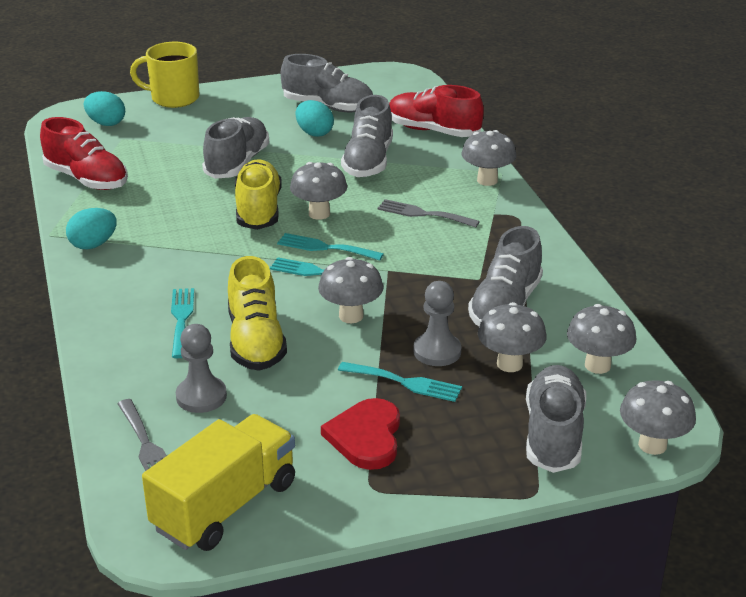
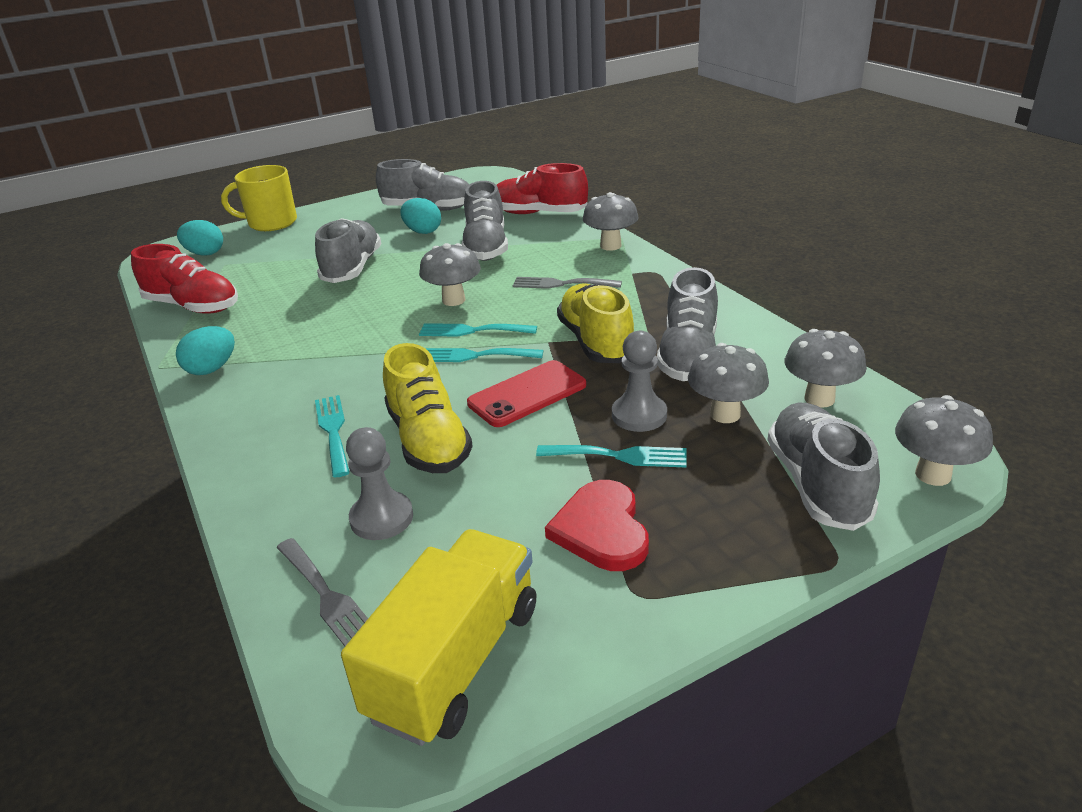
camera: 10 degrees left, 0 degrees up
(258, 210) = (388, 307): yellow shoe -> yellow shoe (596, 342)
(351, 316) = (527, 394): grey mushroom -> red phone

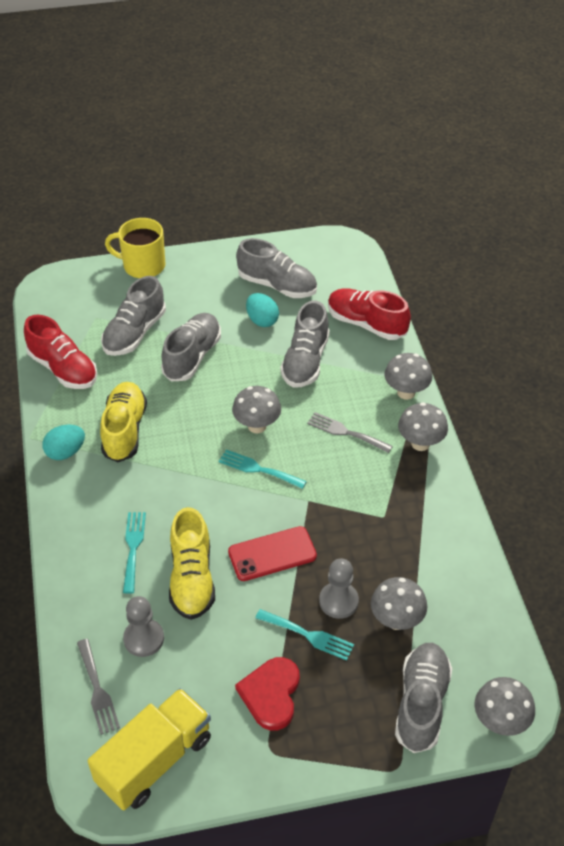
camera: 15 degrees right, 15 degrees up
(205, 253) = (83, 296): turquoise egg -> none
(475, 356) = (250, 499): turquoise fork -> none
(596, 342) = (342, 513): yellow shoe -> yellow shoe (124, 430)
(688, 356) = (401, 551): grey shoe -> grey shoe (134, 333)
(819, 399) = (468, 627): grey mushroom -> grey mushroom (420, 443)

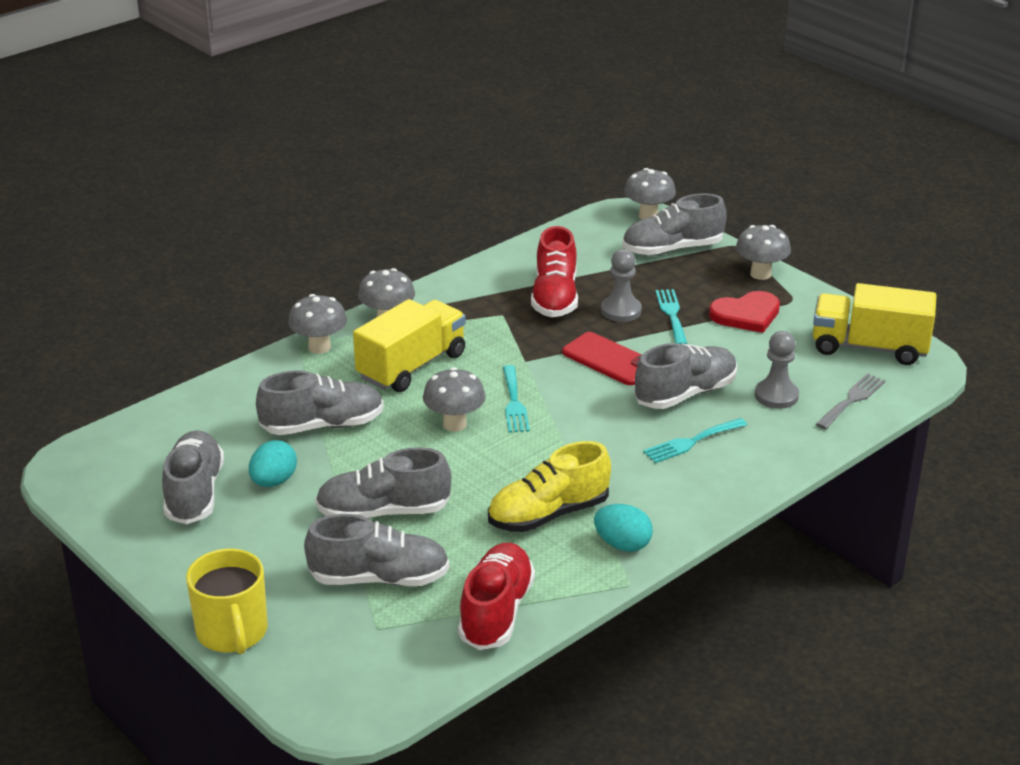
camera: 120 degrees left, 15 degrees down
(192, 578) = (685, 394): yellow shoe -> grey shoe
(345, 432) = (412, 366): grey fork -> yellow truck
(366, 324) = (223, 403): red shoe -> red shoe (555, 297)
(396, 620) = (608, 279): grey mushroom -> grey mushroom (760, 274)

